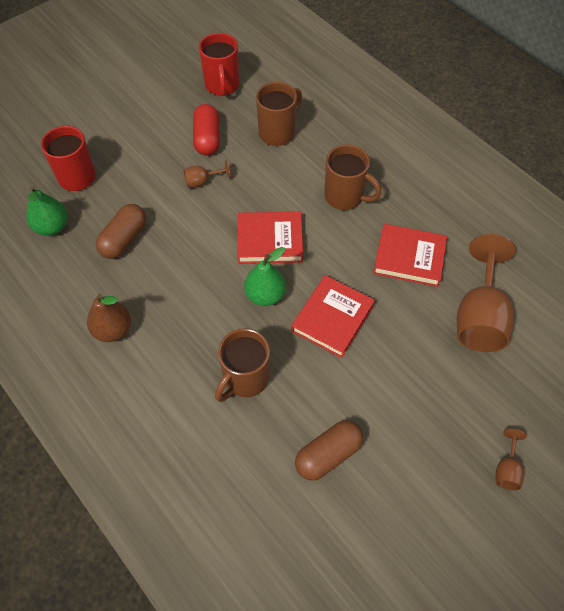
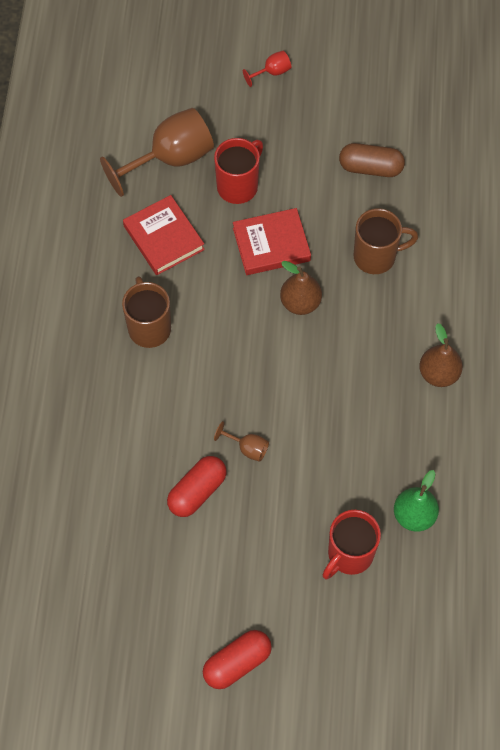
camera: 135 degrees left, 5 degrees up
(96, 85) = (237, 663): none -> red capsule
(124, 239) = (363, 448): brown capsule -> none
(222, 86) = (120, 544): red mug -> red mug (238, 186)
(265, 295) = (300, 303): green pear -> brown pear
(270, 240) = (249, 343): red book -> none
(278, 132) = (130, 440): brown mug -> none
(507, 469) = (272, 72): brown goblet -> red goblet

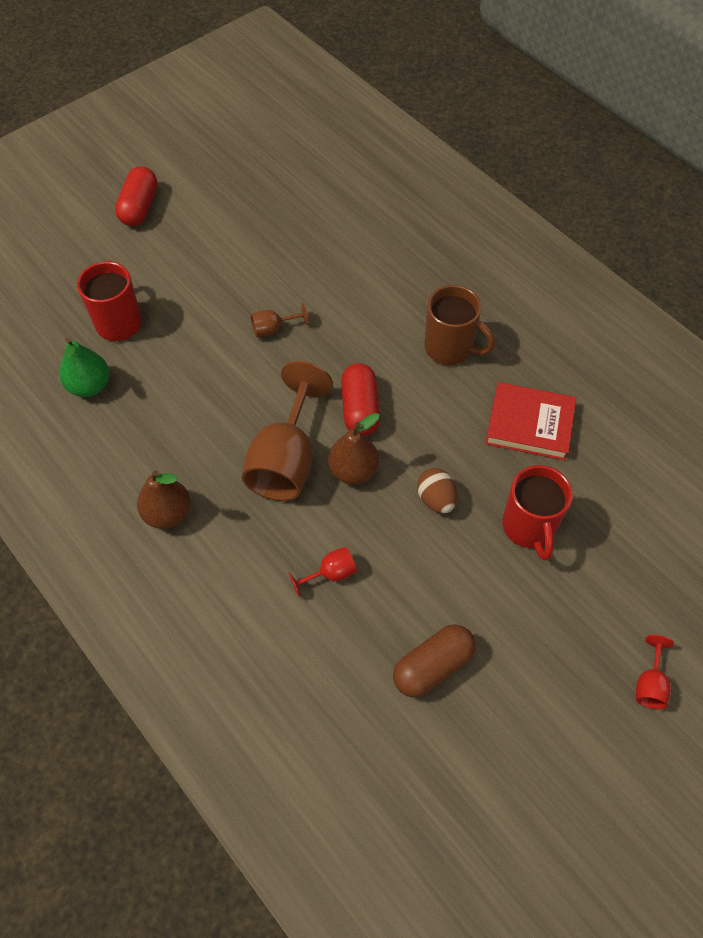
camera: 135 degrees right, 5 degrees down
(170, 159) = (616, 497): brown goblet -> brown goblet (286, 460)
(197, 491) = (278, 275): red capsule -> red capsule (360, 409)
(271, 244) = (436, 499): red book -> brown egg
(376, 256) = (330, 574): brown mug -> red goblet

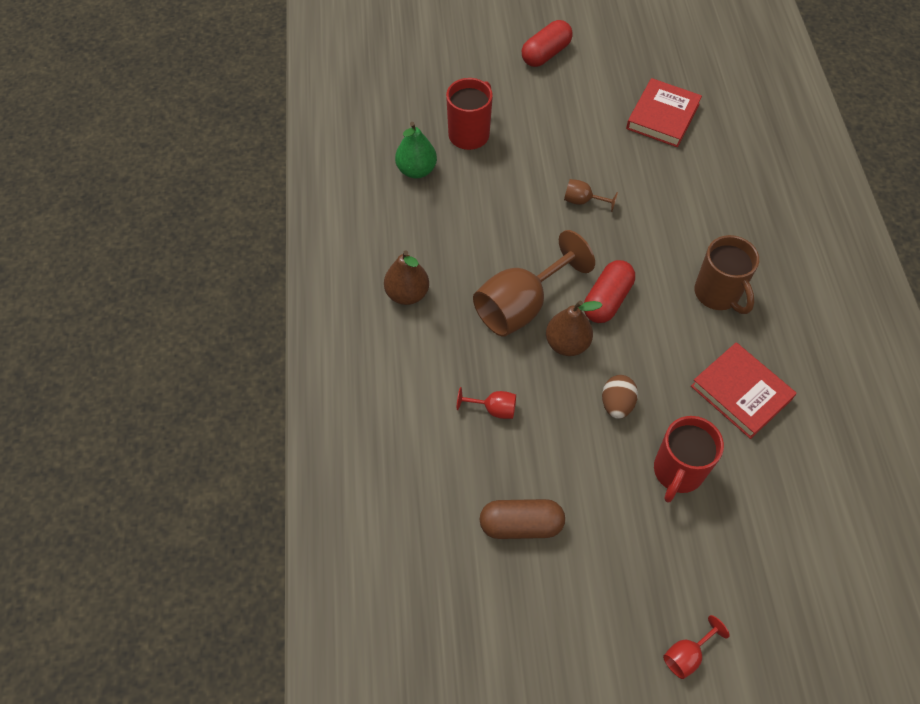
camera: 35 degrees right, 0 degrees up
(290, 213) = (662, 116): none -> red book

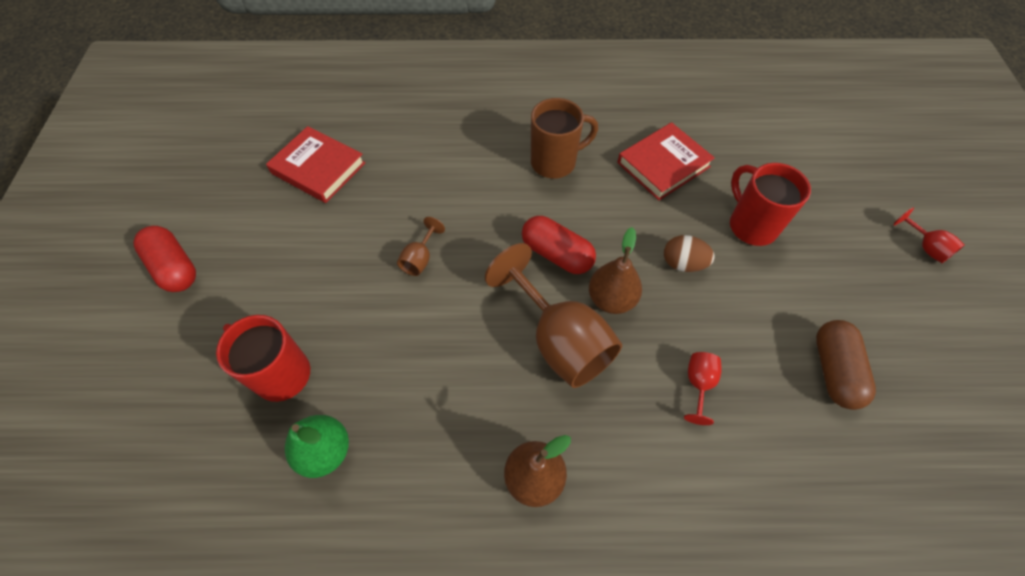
camera: 85 degrees left, 0 degrees up
(677, 472) = (751, 225): red mug -> red mug turned 150 degrees counterclockwise

